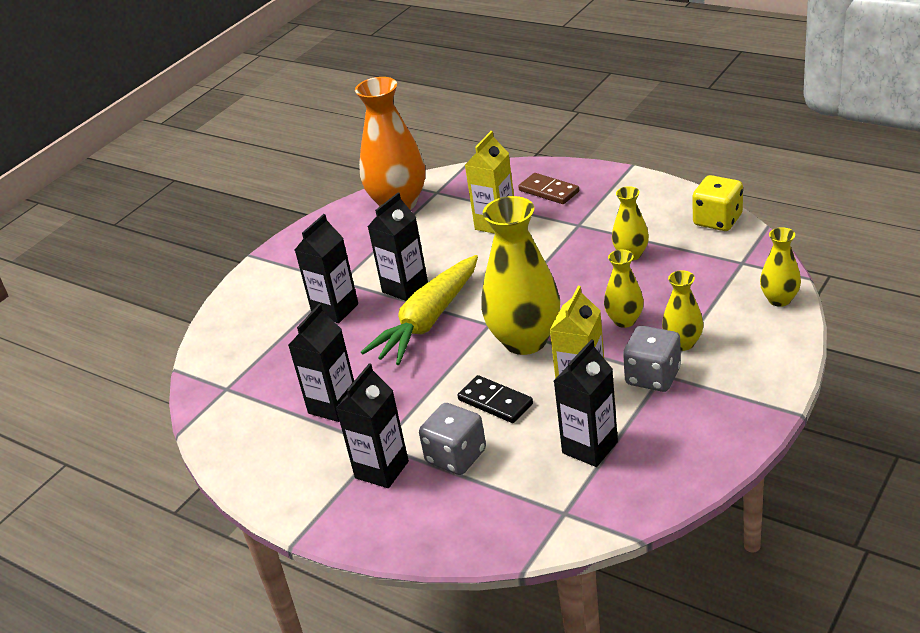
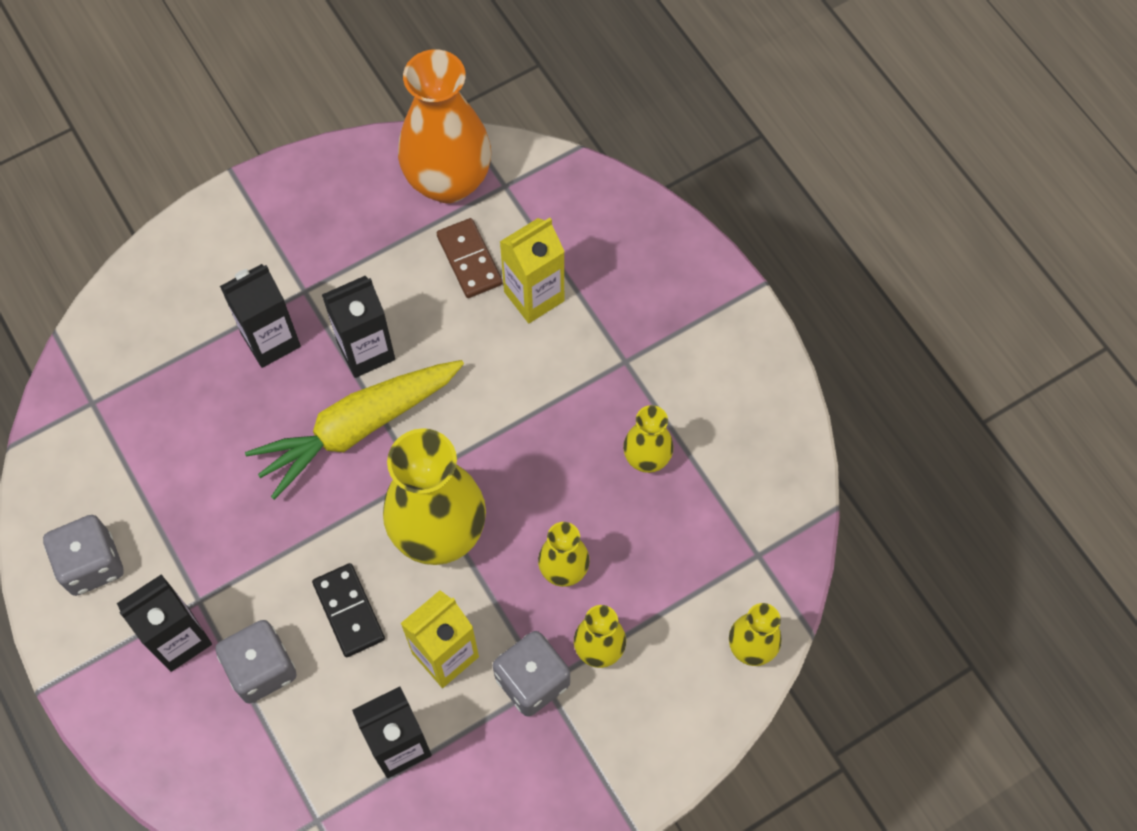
camera: 20 degrees right, 30 degrees up
(284, 463) = (92, 564): none -> grey dice
(333, 406) = (184, 506): black carton -> none
(549, 191) = (633, 272): brown domino -> brown domino (469, 260)
(717, 220) = (786, 460): yellow dice -> none

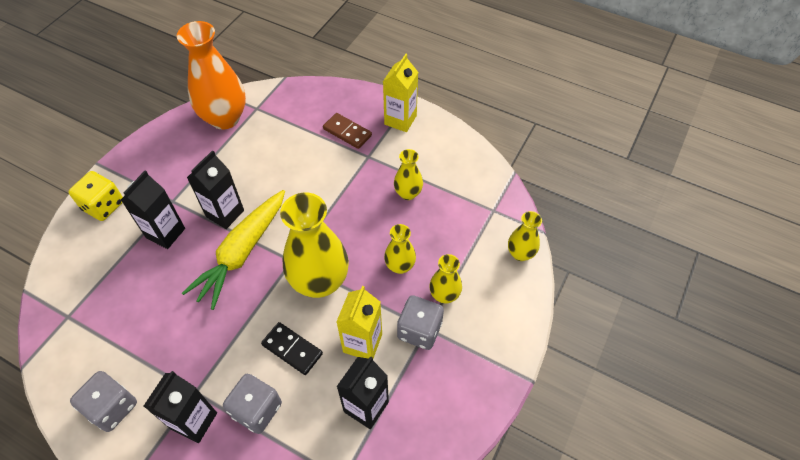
camera: 30 degrees left, 10 degrees down
(209, 250) = (103, 206): none -> yellow dice
(469, 260) = (258, 147): brown domino -> brown domino (347, 132)
(534, 296) = (302, 149): yellow carton -> yellow carton (400, 120)

